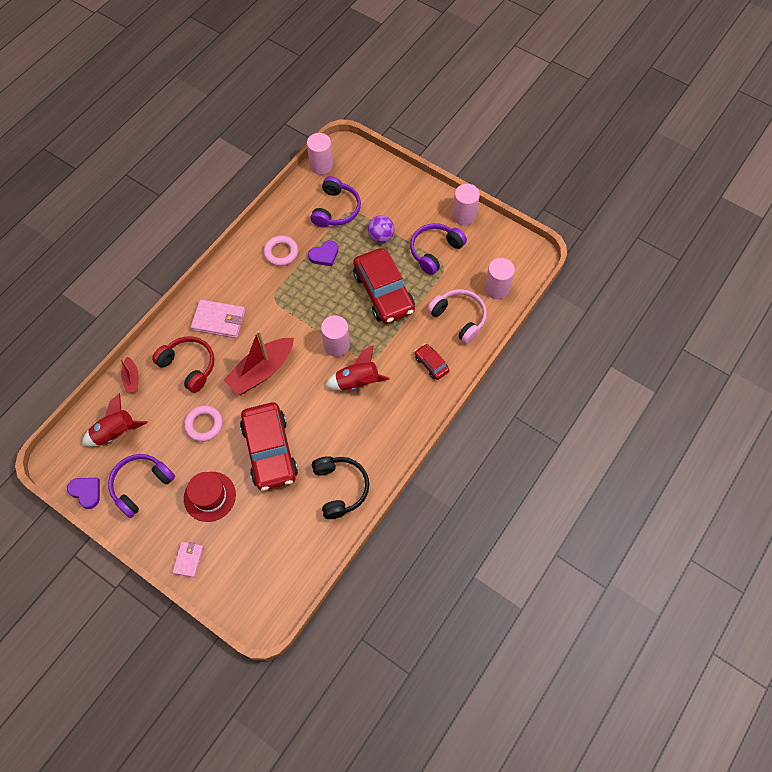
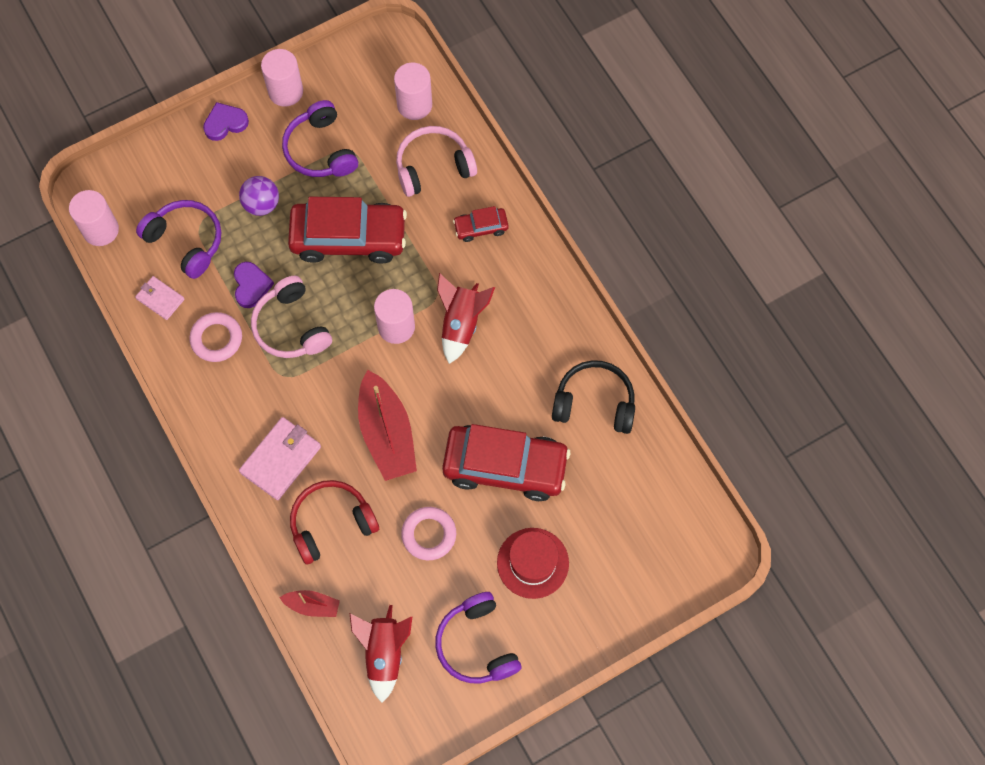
camera: 65 degrees left, 5 degrees up
(86, 492) = (453, 719): purple heart -> purple heart (225, 123)
(188, 559) = (605, 618): pink wallet -> pink wallet (160, 299)
(308, 288) = (291, 327): none -> pink headphones

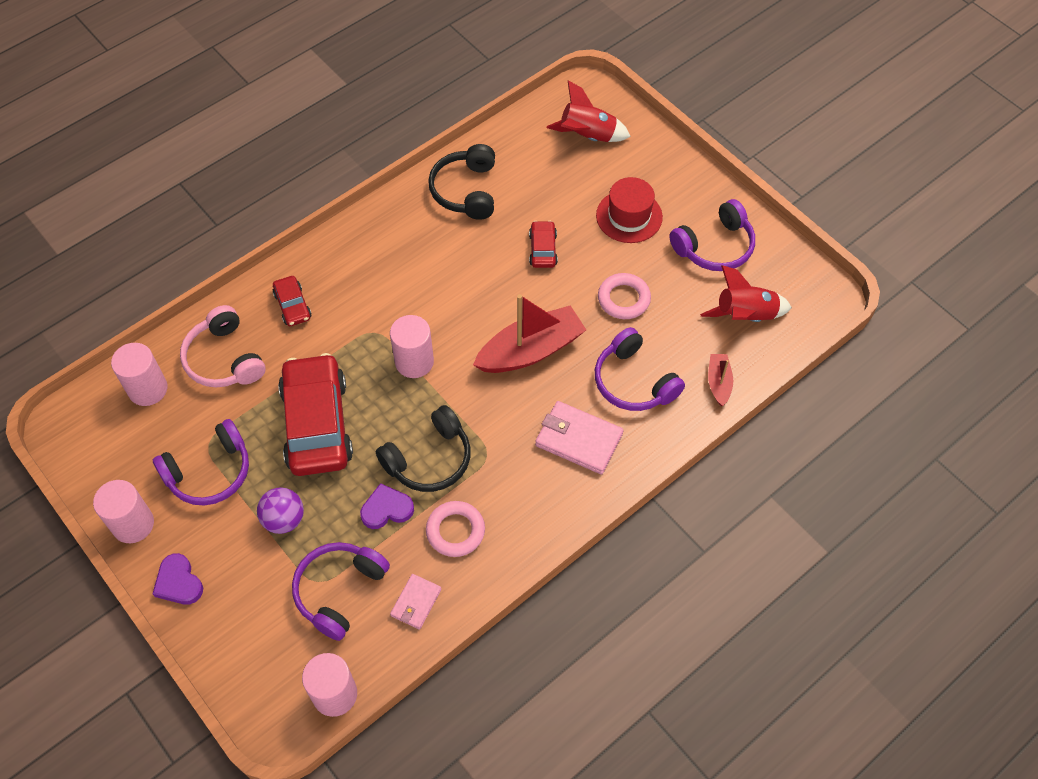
camera: 100 degrees left, 10 degrees down
(291, 327) = (429, 459): pink headphones -> black headphones
(331, 523) = (633, 381): red headphones -> purple headphones
(461, 323) = (402, 306): red rocket -> red rocket (587, 136)
(505, 466) = (543, 249): red car -> red car, size x0.46

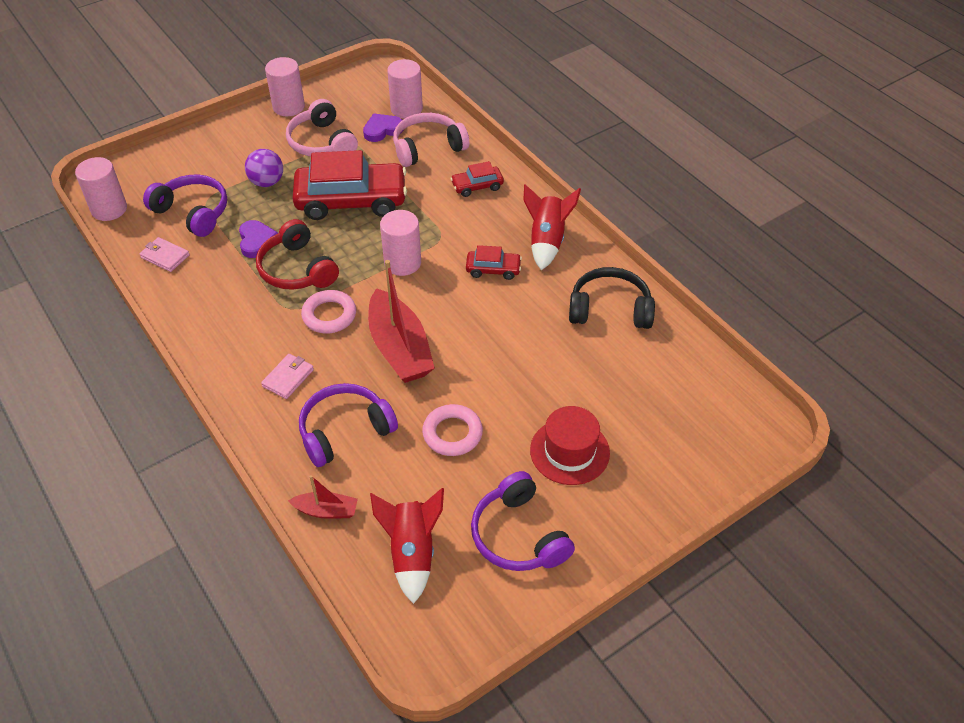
camera: 95 degrees right, 10 degrees down
(178, 582) = (233, 130): purple heart -> purple heart (382, 130)
(209, 472) = (322, 142): purple headphones -> pink headphones
(429, 459) = (297, 269): black headphones -> red headphones
(455, 531) = (221, 283): pink ring -> pink ring (329, 315)
(543, 249) = (527, 368): red car -> red car (493, 269)
(578, 440) = (288, 378): pink wallet -> pink wallet, size x0.60
(587, 136) = (693, 423): red rocket -> red rocket (547, 241)

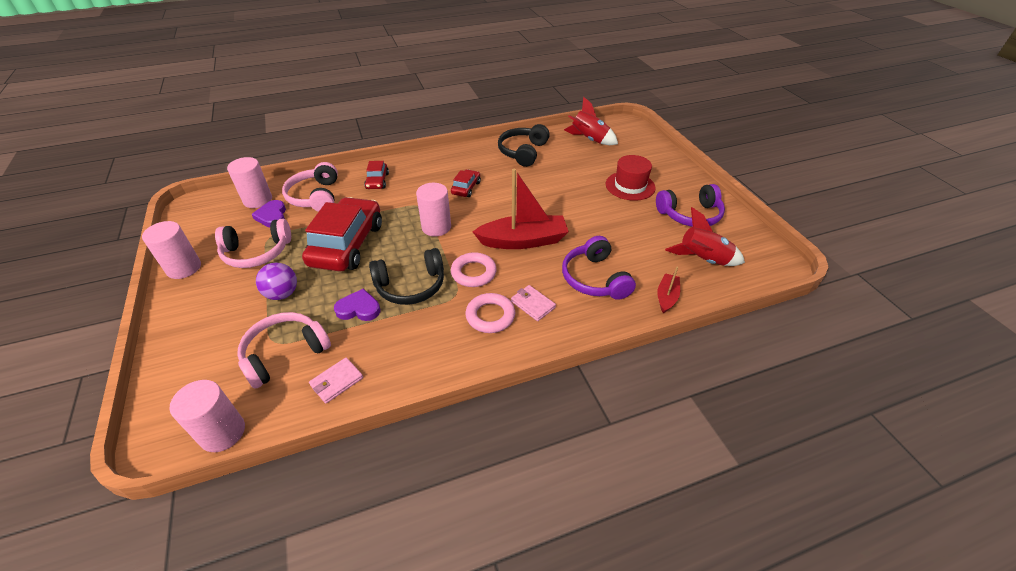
camera: 75 degrees left, 5 degrees down
(193, 212) = (285, 353): purple headphones -> pink headphones
(297, 269) = (411, 286): red headphones -> black headphones
(452, 433) = (607, 228): pink ring -> pink ring (490, 316)
(547, 241) = (452, 163): red rocket -> red rocket (589, 140)

